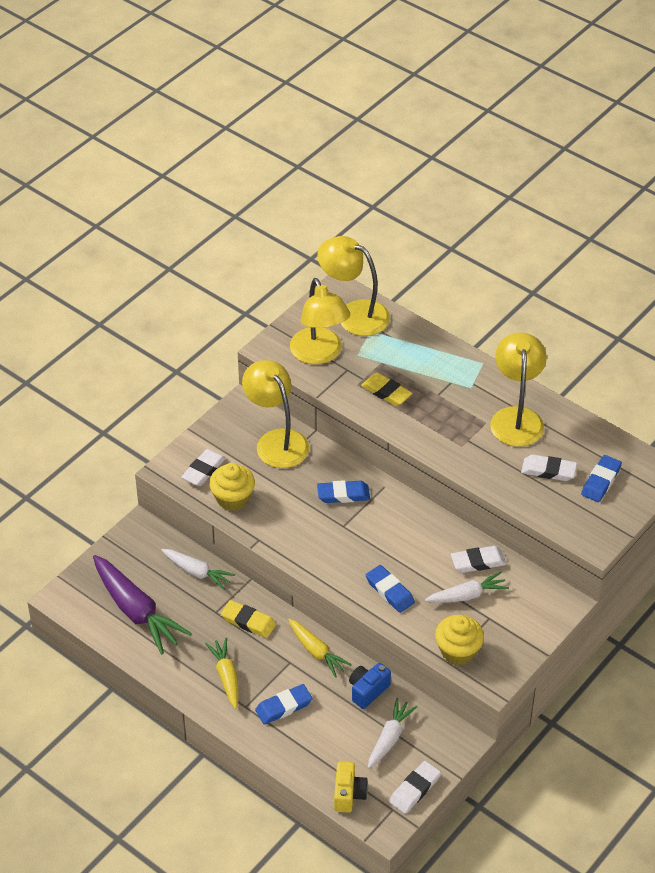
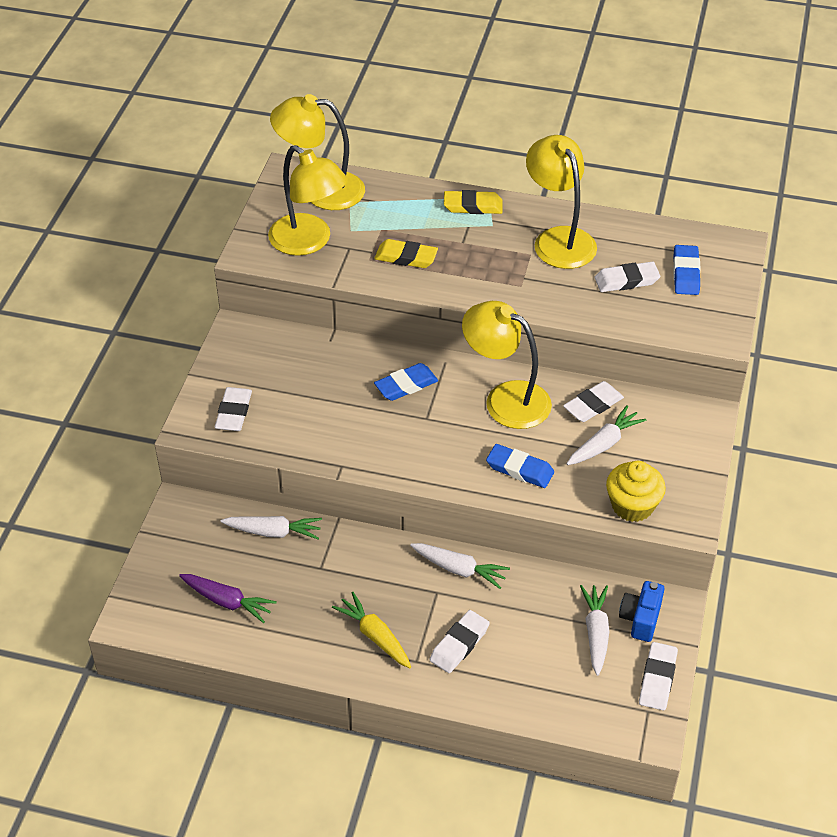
camera: 25 degrees left, 0 degrees up
(136, 611) = (227, 601): purple carrot -> purple carrot, size x0.59
(233, 498) = (285, 431): yellow cupcake -> none
(248, 621) = (364, 565): yellow eraser -> yellow eraser (473, 206)
(276, 441) = (298, 354): yellow lamp -> yellow lamp (506, 399)
(283, 706) = (459, 644): blue eraser -> white eraser
(316, 652) = (459, 569): yellow carrot -> white carrot
(348, 794) = (590, 714): yellow camera -> none
(368, 691) = (540, 590): blue camera -> blue camera (640, 619)

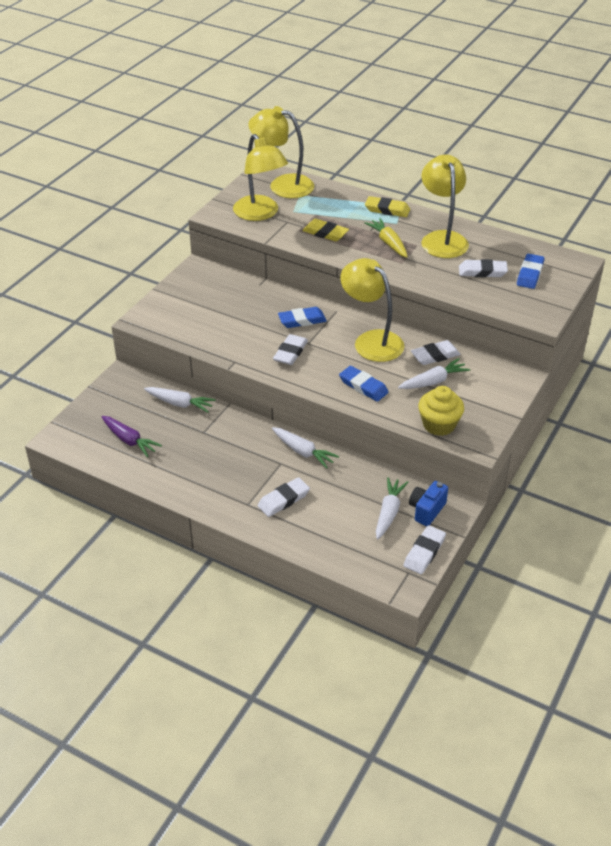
camera: 15 degrees right, 5 degrees down
(234, 412) = (173, 316): white eraser -> white eraser (290, 352)
(375, 636) = (224, 482): yellow carrot -> yellow carrot (388, 243)

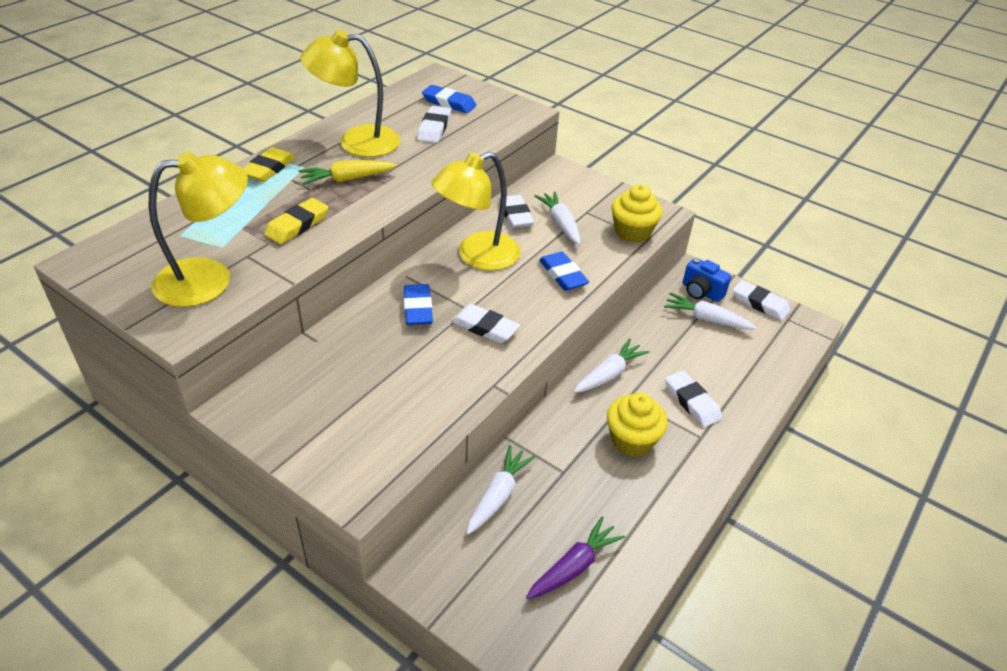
camera: 85 degrees left, 0 degrees up
(237, 465) = (632, 440): none -> yellow cupcake
(282, 185) = (140, 248): yellow lamp -> none
(363, 386) = (563, 275): blue eraser -> blue eraser turned 75 degrees counterclockwise

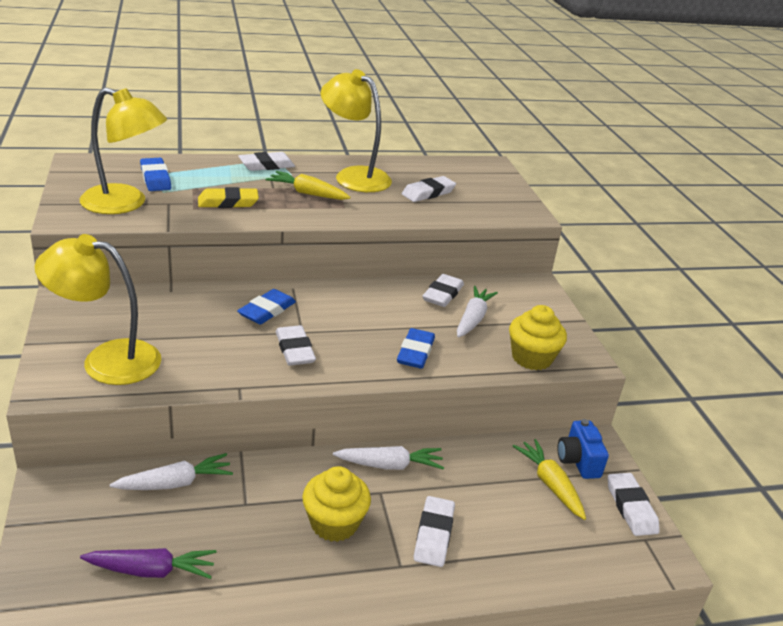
camera: 40 degrees right, 10 degrees down
(268, 169) = (266, 165): yellow eraser -> white eraser
(449, 103) = (469, 183): blue eraser -> blue eraser (155, 178)
(477, 256) = (366, 304): yellow lamp -> yellow lamp (106, 360)
(706, 319) = (550, 484): white carrot -> yellow carrot

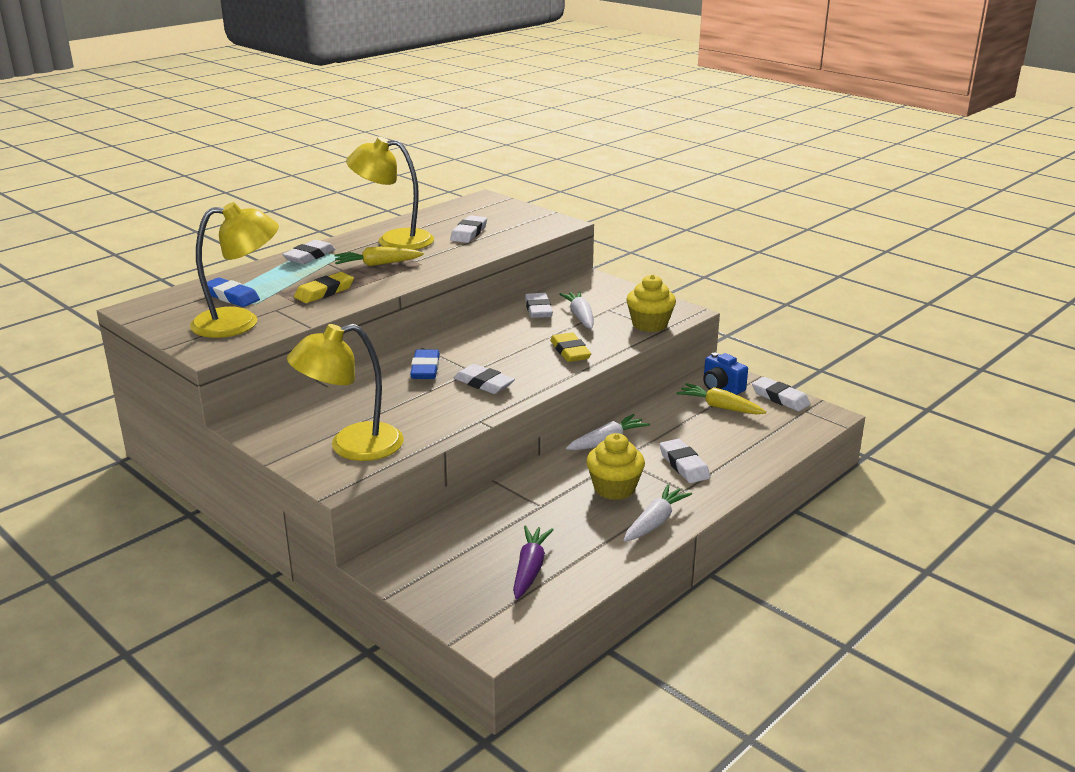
camera: 30 degrees left, 5 degrees down
(151, 571) = (530, 569): purple carrot -> purple carrot turned 45 degrees counterclockwise
(175, 483) = (473, 518): white carrot -> white carrot (655, 522)
(415, 352) = (570, 351): blue eraser -> yellow eraser

